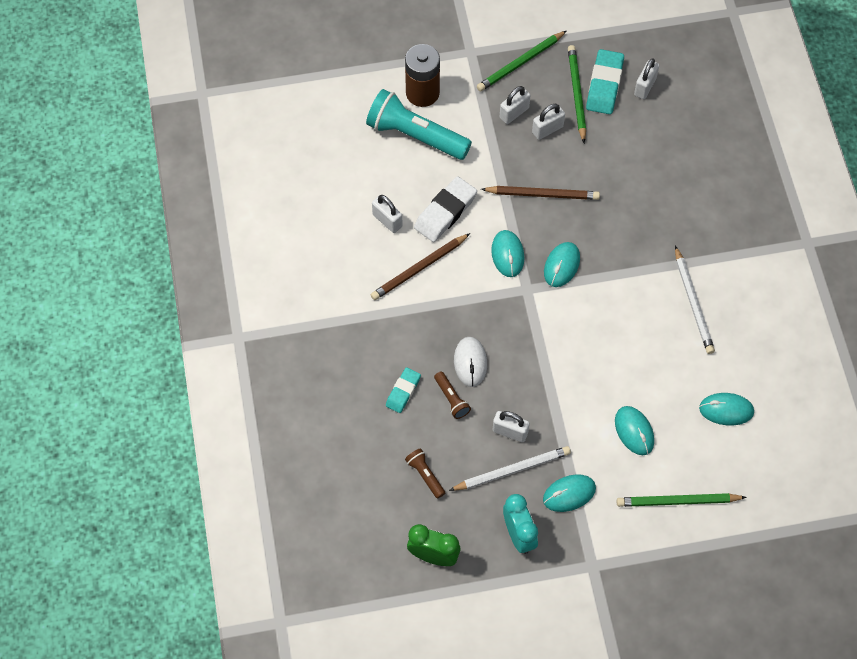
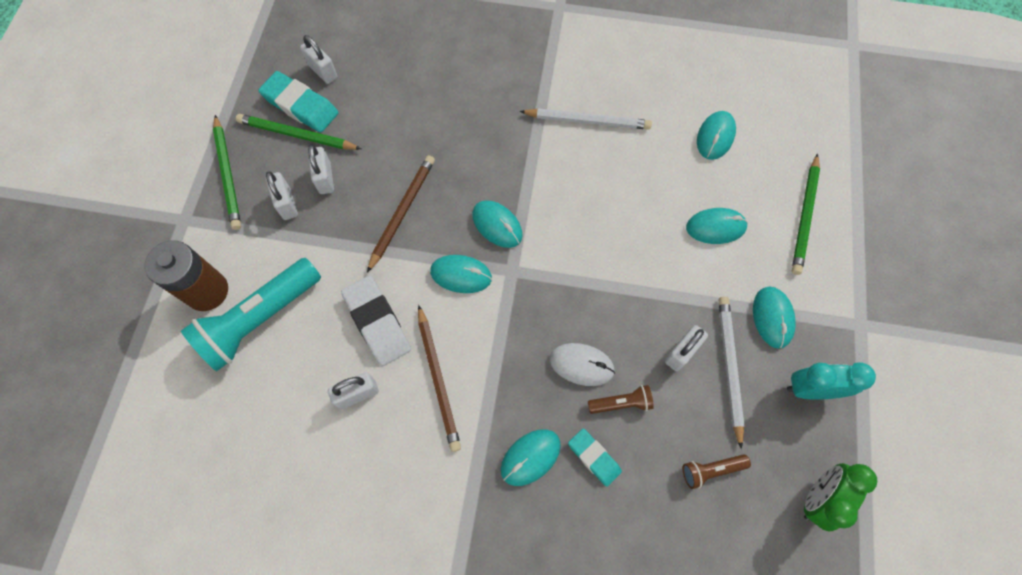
camera: 70 degrees left, 5 degrees up
(386, 349) = (530, 457): none -> turquoise mouse

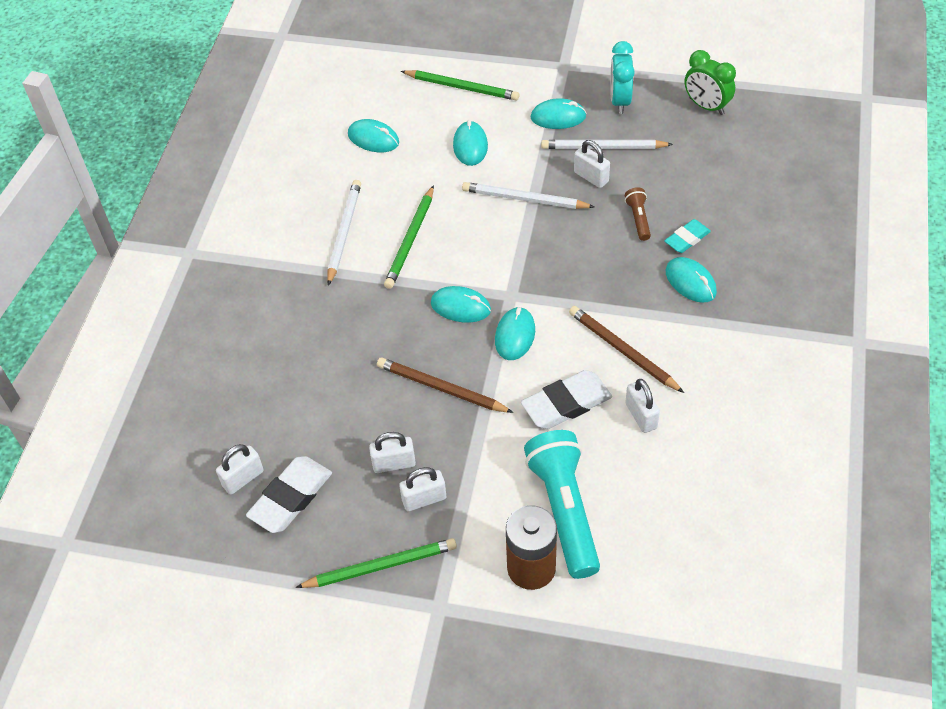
camera: 85 degrees left, 15 degrees down
(260, 319) = (564, 510): turquoise flashlight -> turquoise flashlight turned 150 degrees counterclockwise
(297, 135) = (333, 497): green pencil -> green pencil (411, 240)
(300, 106) = (291, 498): turquoise eraser -> white eraser
(438, 379) = (623, 351): brown pencil -> brown pencil turned 120 degrees counterclockwise
(497, 225) = (460, 307): turquoise mouse -> turquoise mouse turned 60 degrees clockwise
(581, 365) = (605, 245): white mouse -> none
(642, 283) = (525, 199): none -> white pencil
(711, 470) = (690, 165): brown flashlight -> none

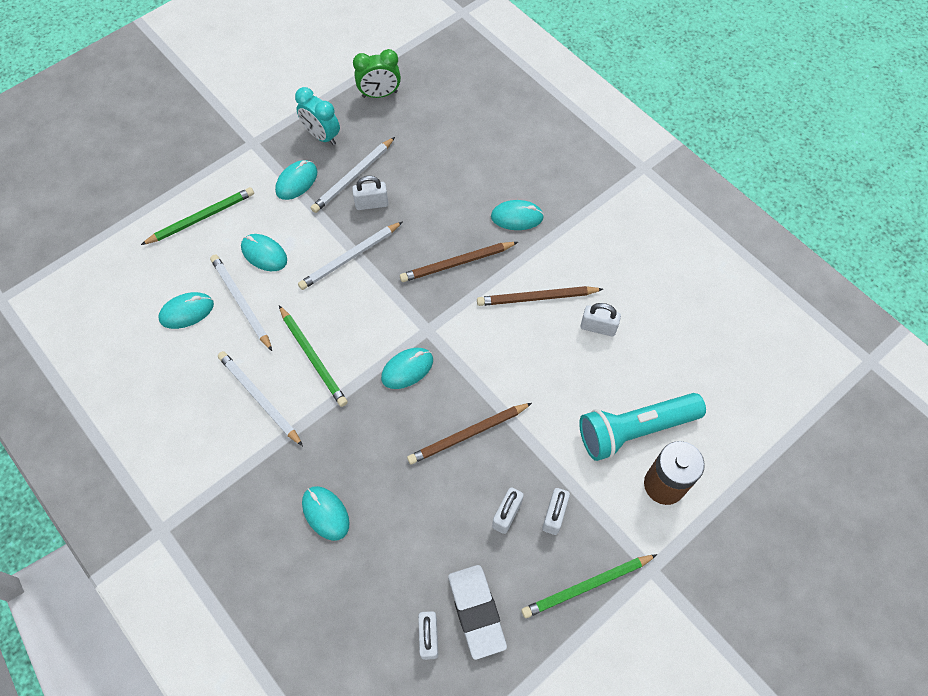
camera: 55 degrees left, 10 degrees up
(380, 566) = (587, 586): green pencil -> green pencil turned 135 degrees counterclockwise
(413, 163) = (241, 302): none -> white pencil
(515, 335) = (465, 353): turquoise mouse -> turquoise mouse (325, 513)
(564, 510) = (635, 430): turquoise flashlight -> turquoise flashlight turned 45 degrees counterclockwise
(566, 404) = (550, 364): white eraser -> none
(596, 272) = (457, 263): none -> brown pencil
(638, 219) = (436, 205): brown flashlight -> none
(687, 239) = (480, 191): turquoise eraser -> none

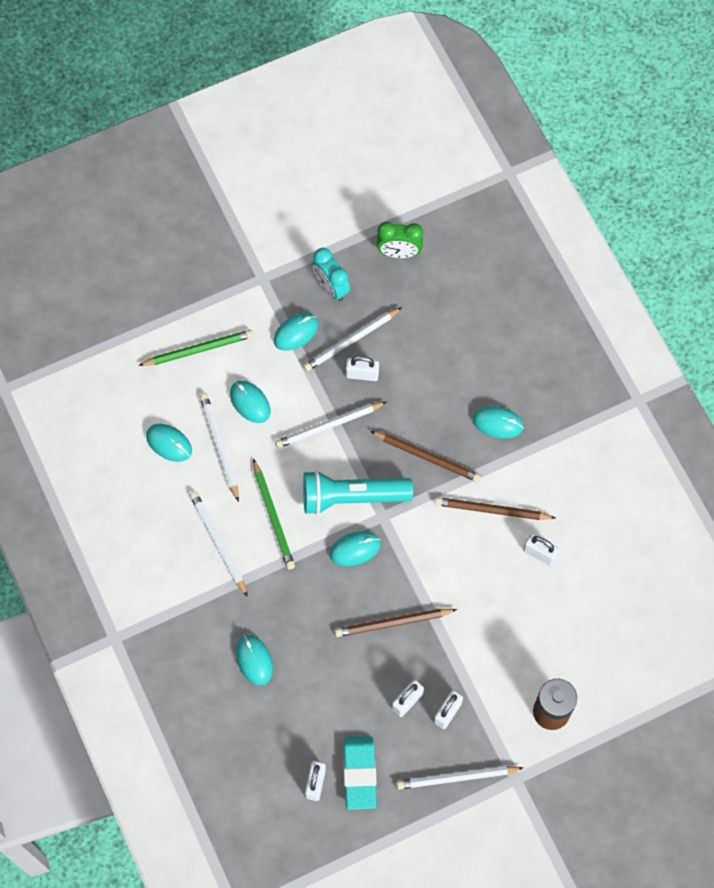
camera: 15 degrees right, 5 degrees up
(187, 312) = (169, 443): turquoise mouse -> turquoise mouse turned 45 degrees clockwise
(457, 263) = (427, 457): brown pencil -> brown pencil turned 150 degrees counterclockwise
(476, 612) = (359, 773): white eraser -> turquoise eraser
(587, 586) = (457, 778): green pencil -> white pencil
(635, 430) = (542, 657): turquoise flashlight -> turquoise flashlight (352, 497)

